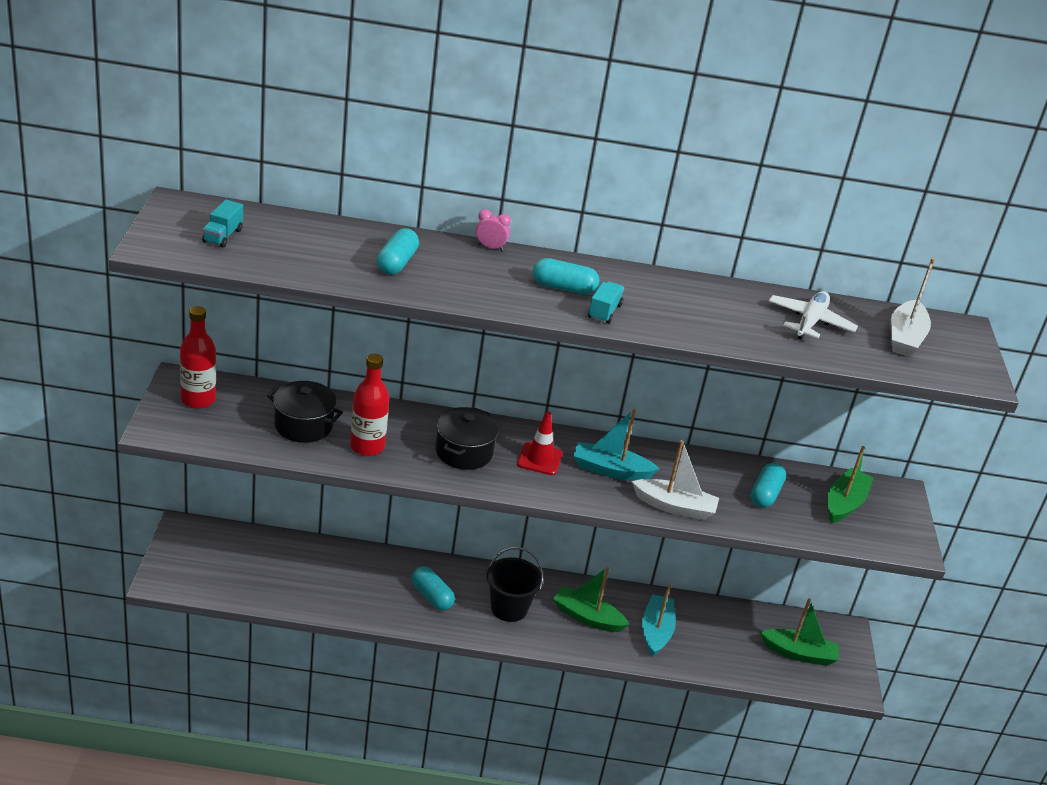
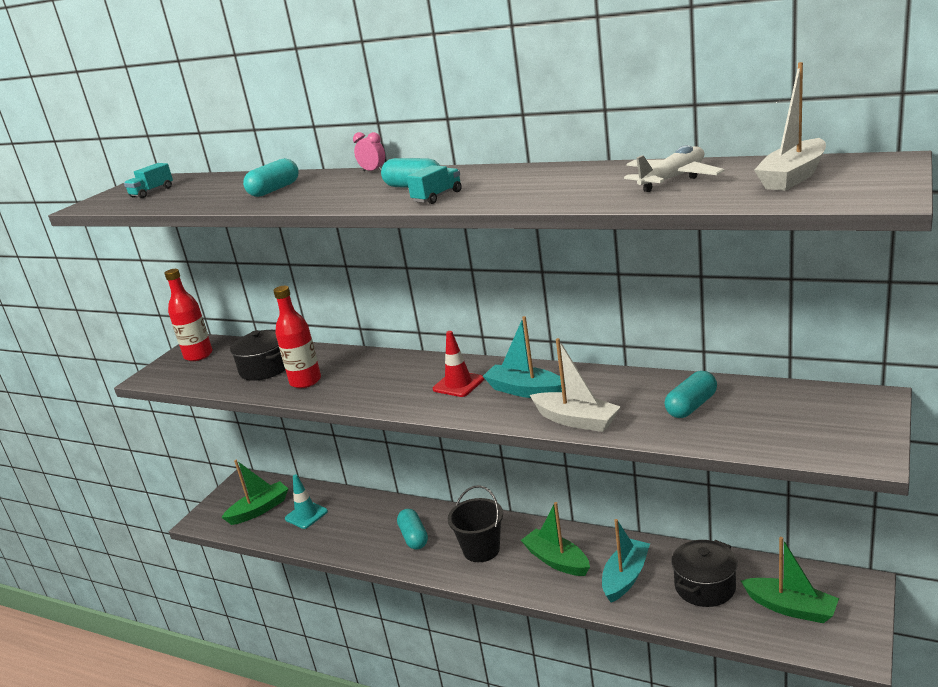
camera: 30 degrees right, 10 degrees down
(293, 572) = (306, 515): none -> turquoise traffic cone
(464, 452) = (389, 382): black pot -> black pot (705, 587)
(844, 503) = (790, 412): green boat -> green boat (259, 510)

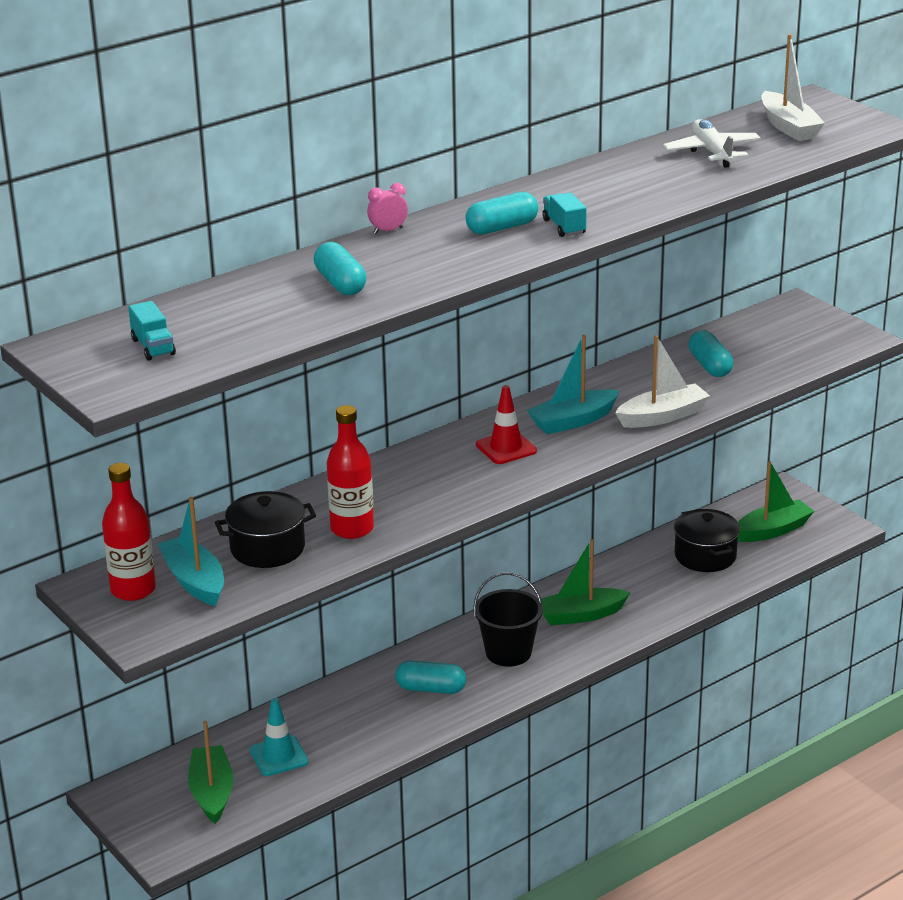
camera: 65 degrees left, 5 degrees up
(625, 577) = (648, 588): turquoise boat -> turquoise boat (194, 581)

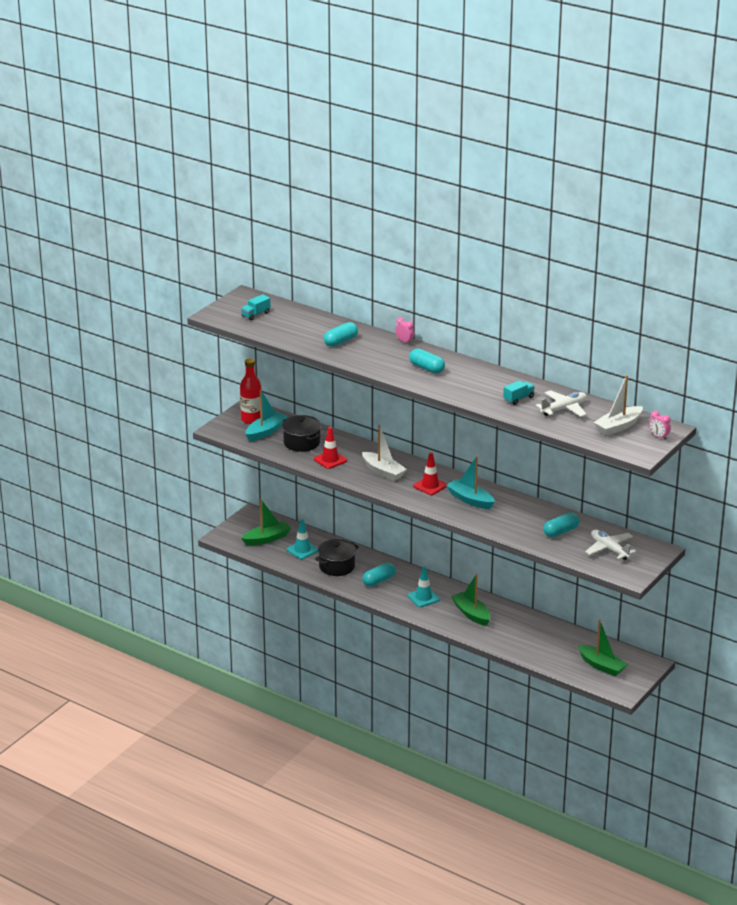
camera: 70 degrees right, 0 degrees up
(352, 529) = (330, 460): red bottle -> red traffic cone
(431, 689) = (379, 581): turquoise capsule -> turquoise capsule turned 60 degrees clockwise
(508, 652) = (423, 597): black bucket -> turquoise traffic cone
(564, 227) = (438, 383): turquoise truck -> turquoise truck (518, 399)
(662, 416) = (492, 525): white boat -> white boat (383, 471)
(705, 556) = (557, 646): black pot -> black pot (337, 566)
(778, 339) = (609, 549): none -> white plane
(833, 108) = (659, 437): none -> pink clock

